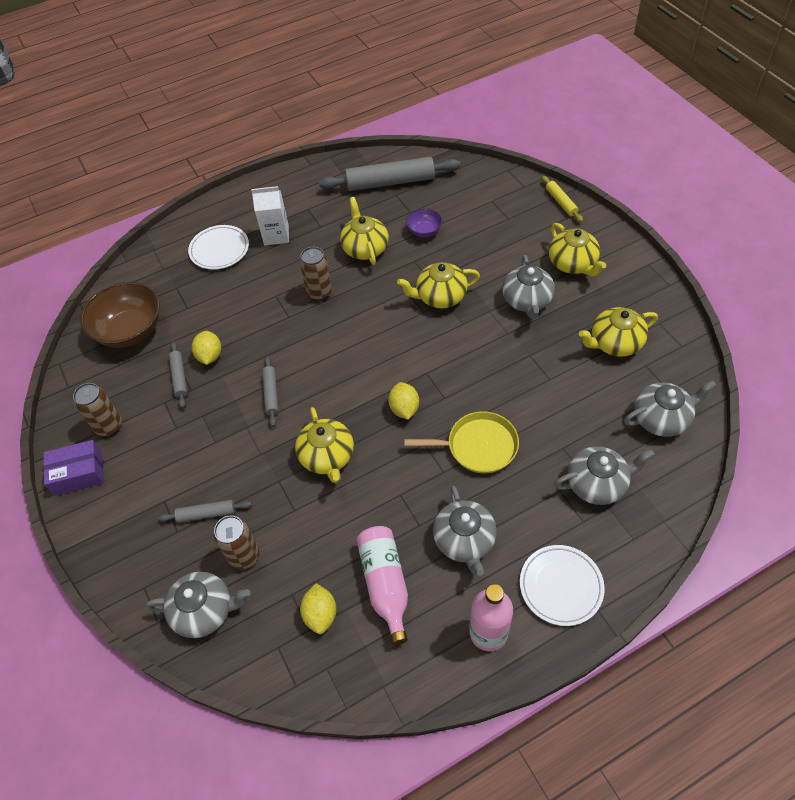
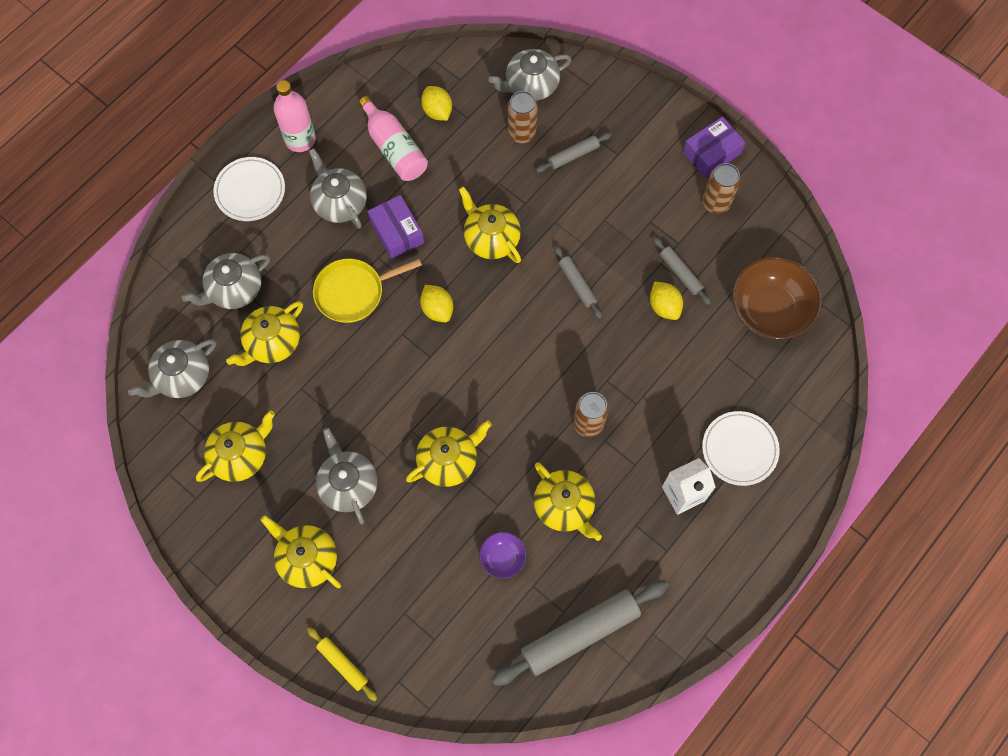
camera: 155 degrees right, 15 degrees up
(416, 491) = (397, 232): none -> purple box
(568, 424) = (272, 342): none -> yellow teapot

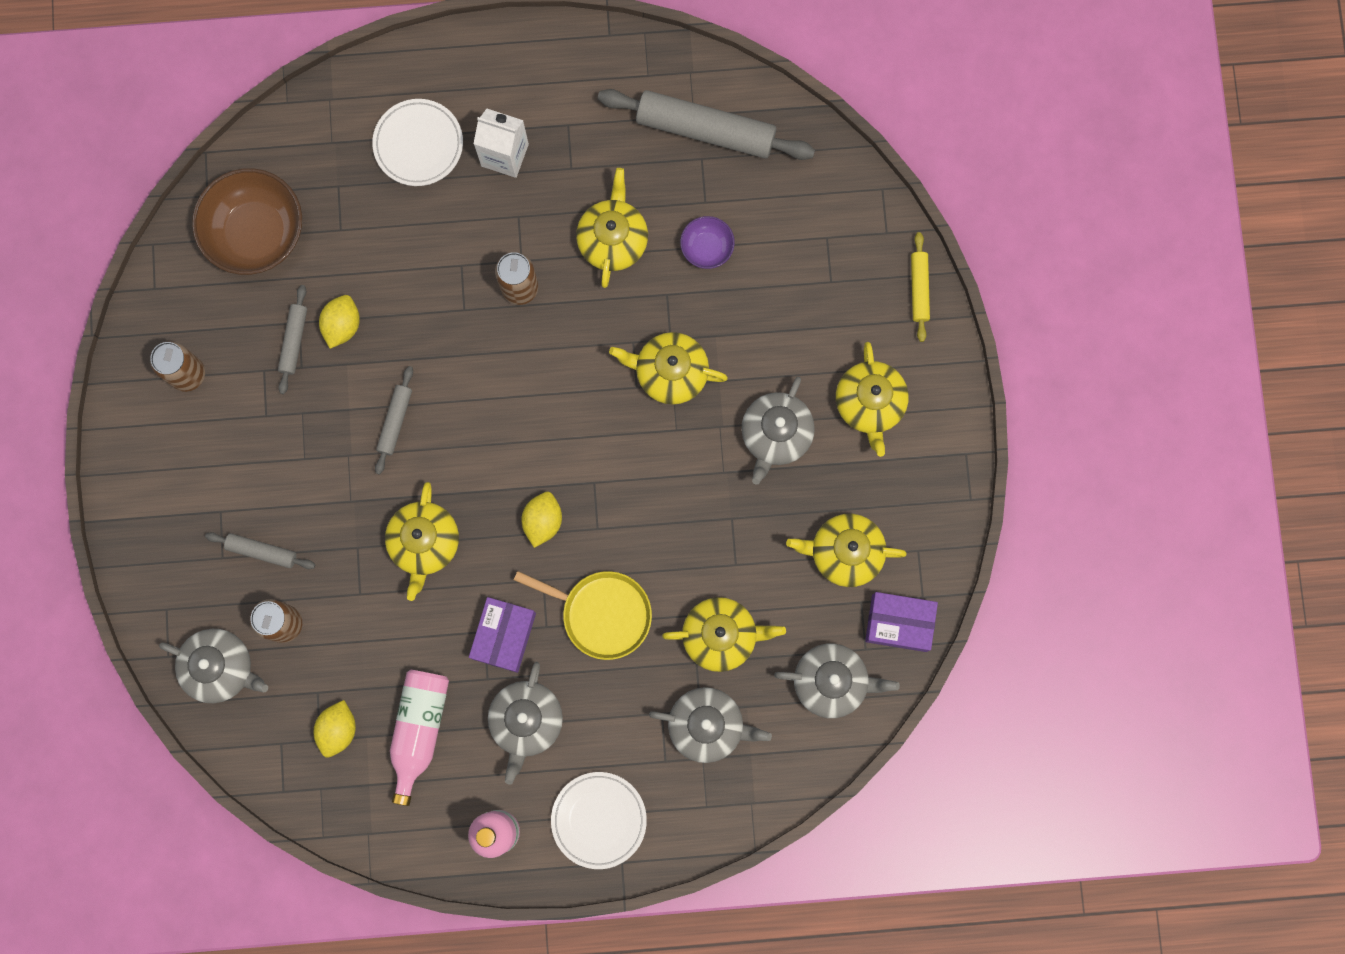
camera: 135 degrees left, 10 degrees up
(711, 153) = (135, 426): purple box -> purple box (899, 623)

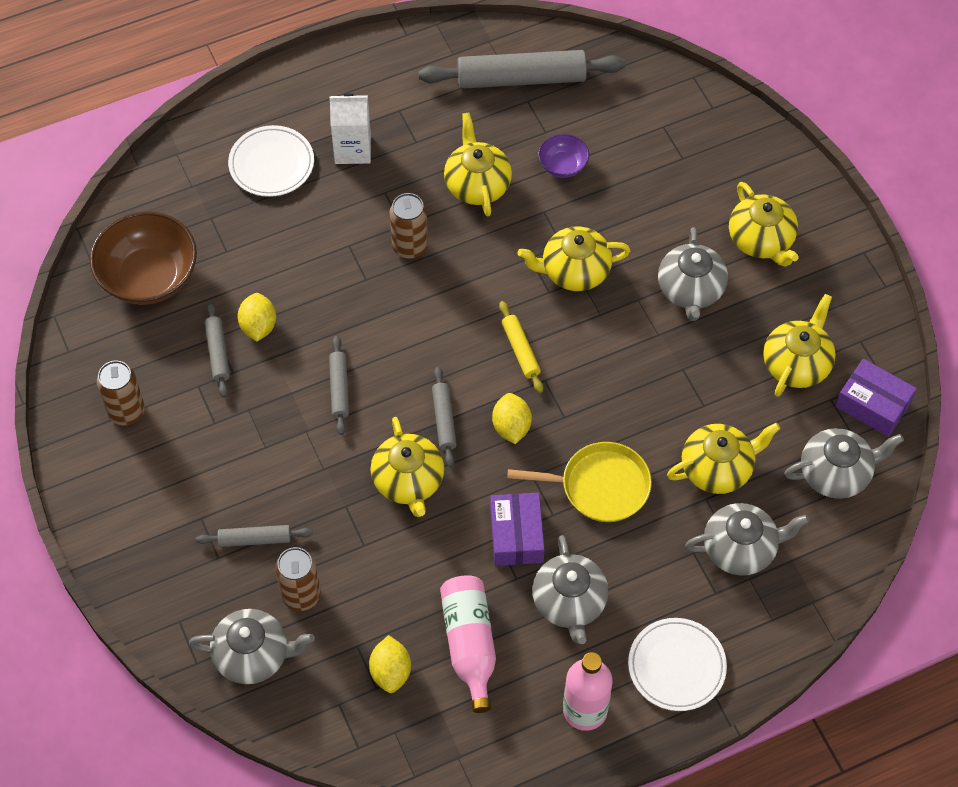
camera: 20 degrees left, 20 degrees down
(482, 490) = (444, 420): none -> grey rolling pin
(844, 552) = (796, 363): yellow teapot -> yellow teapot turned 135 degrees clockwise
(899, 623) = (873, 404): purple box -> purple box turned 45 degrees clockwise
(919, 289) = (761, 140): yellow rolling pin -> yellow rolling pin (520, 350)

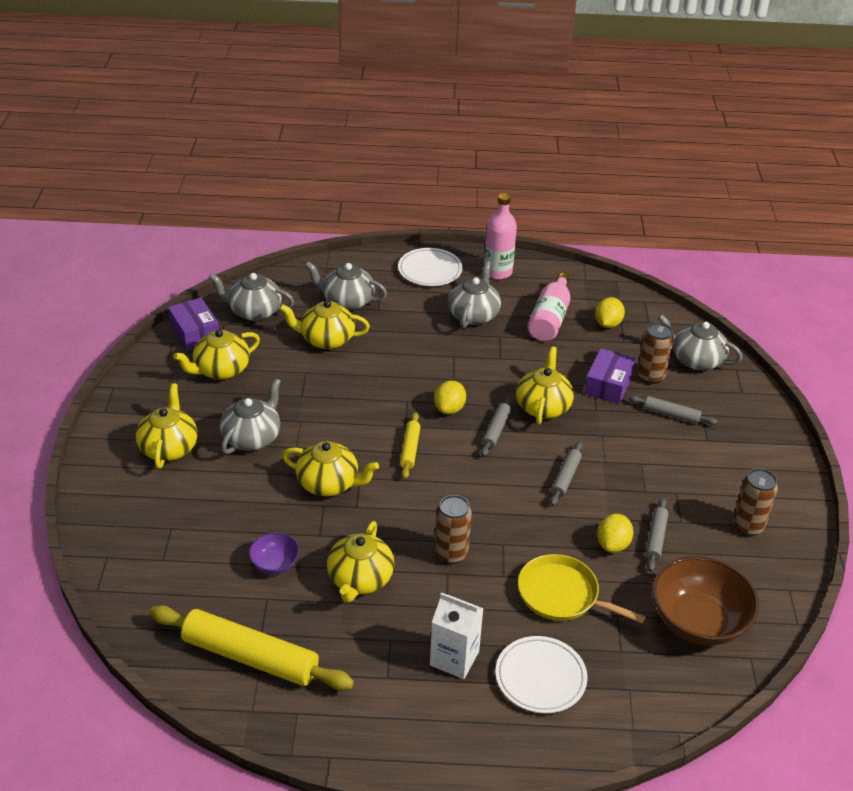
camera: 155 degrees left, 20 degrees down
(516, 535) = (486, 354): purple box -> purple box (608, 385)
(521, 79) = (250, 657): grey rolling pin -> yellow rolling pin
(600, 486) = (411, 358): yellow pan -> yellow pan (562, 595)

